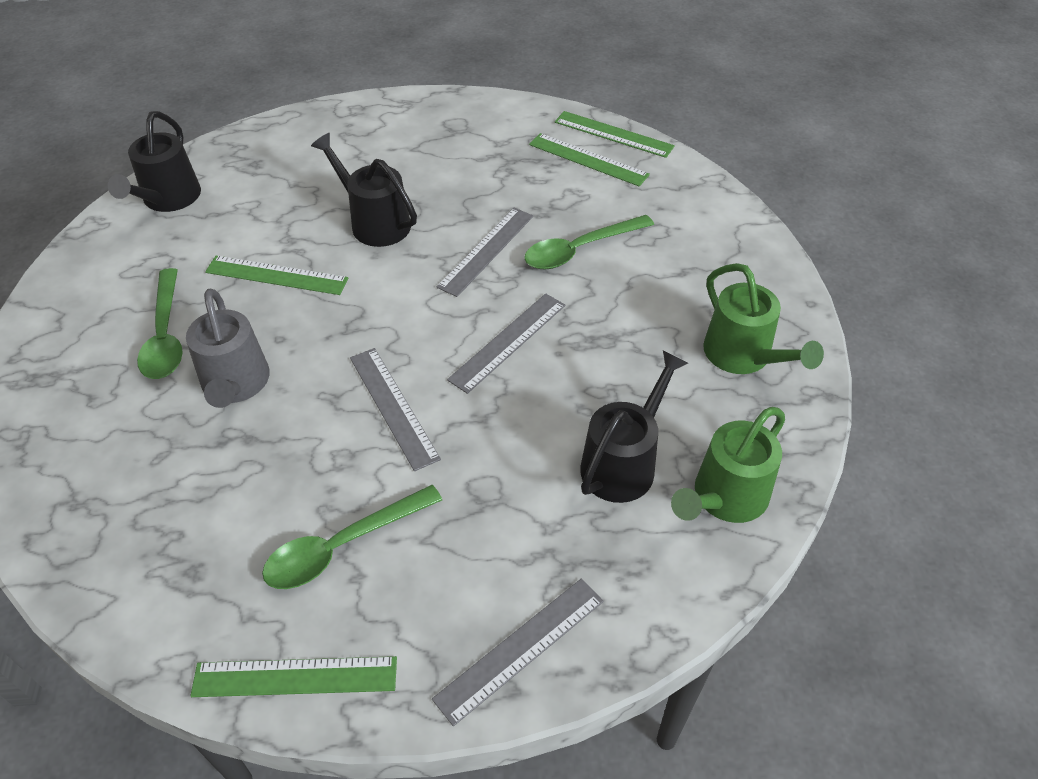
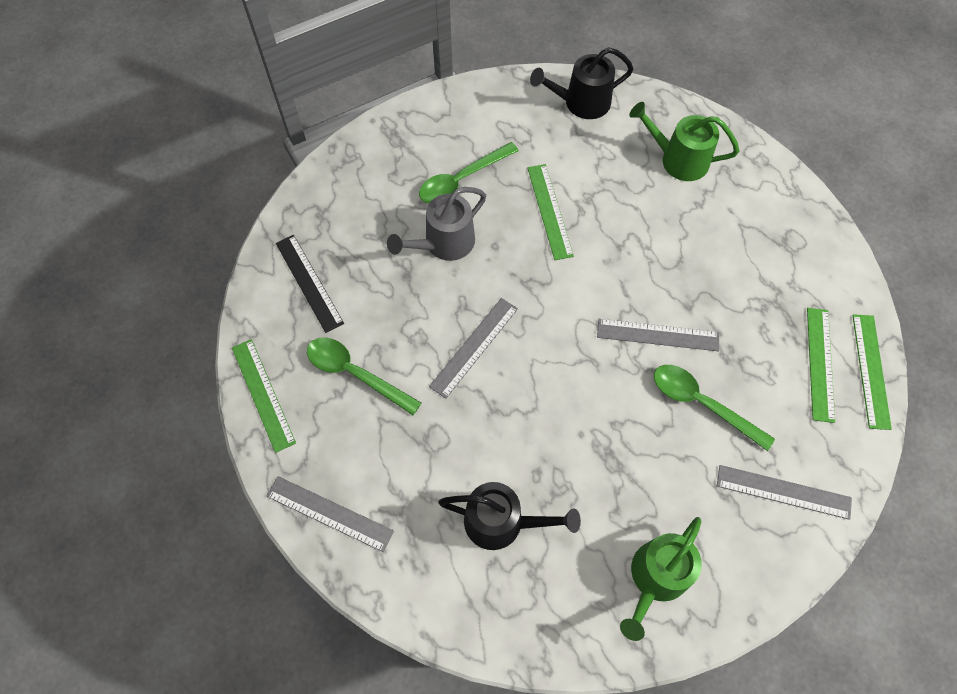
camera: 65 degrees right, 15 degrees up
(167, 554) = (309, 282): none -> black ruler
(374, 222) = (640, 243): black watering can -> none
(508, 342) = (572, 394): grey ruler -> grey ruler (783, 492)
(725, 498) = (505, 608): green watering can -> green watering can (678, 159)

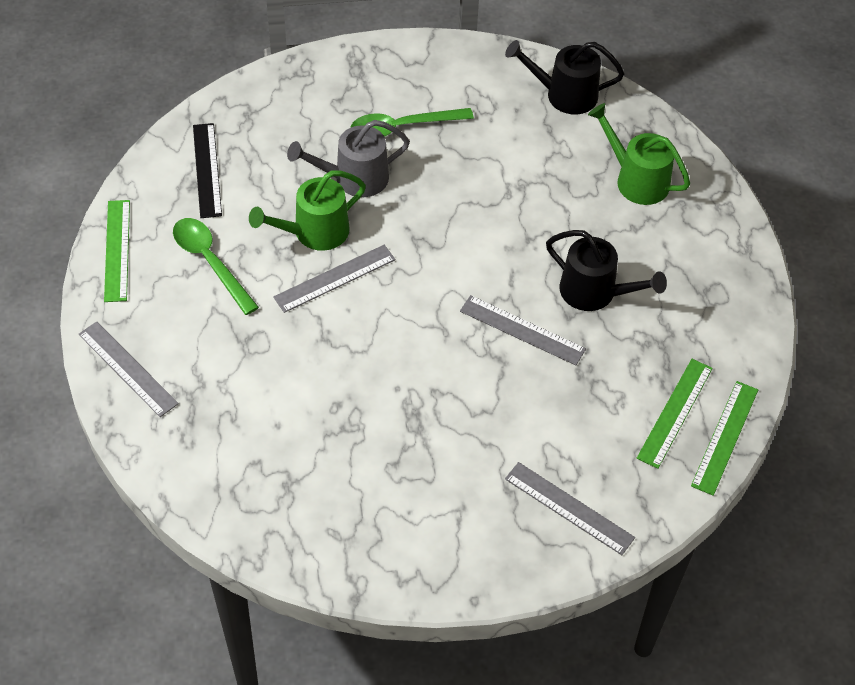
camera: 20 degrees right, 10 degrees down
(502, 522) = (281, 433): black watering can -> black watering can (595, 292)
(550, 211) = (476, 184): green ruler -> none
(655, 578) = (400, 532): green watering can -> green watering can (314, 232)
(701, 403) = (531, 404): green spoon -> none

